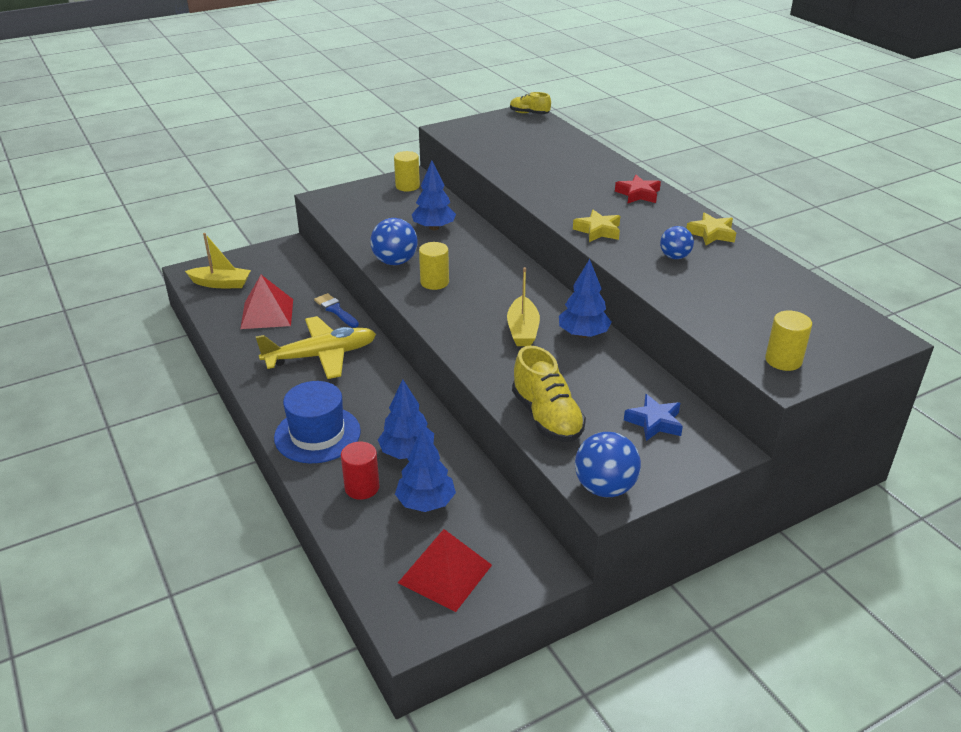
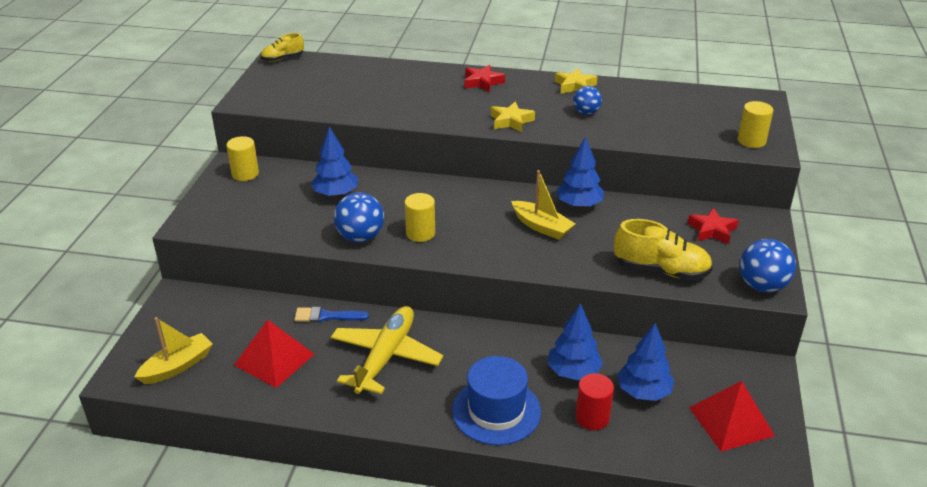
camera: 50 degrees left, 0 degrees up
(654, 422) = (712, 230): blue star -> red star

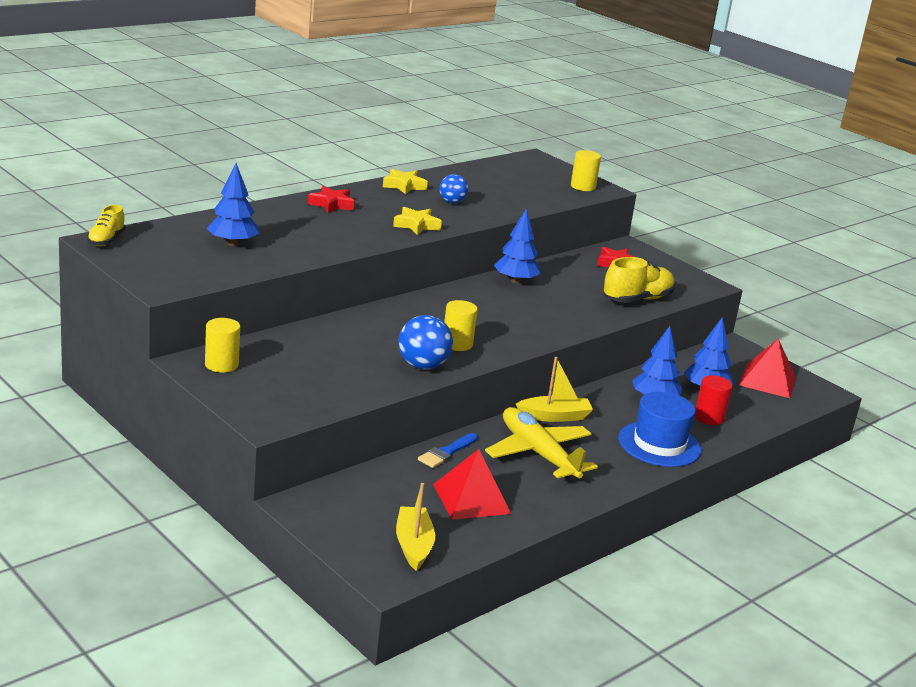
camera: 55 degrees left, 10 degrees down
(336, 194) = (335, 346): blue tree -> blue tree (232, 243)
(541, 227) = (522, 304): yellow boat -> yellow boat (554, 416)
(762, 286) = (698, 284): blue ball -> none

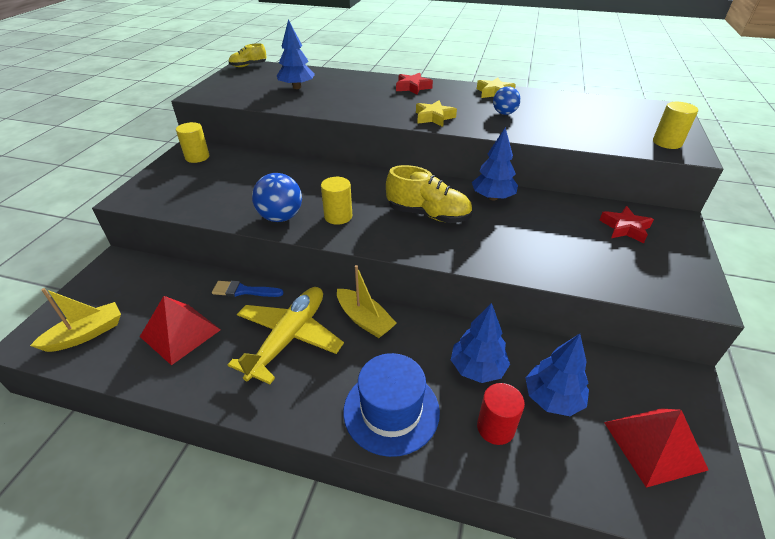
camera: 60 degrees right, 15 degrees up
(637, 299) = (575, 267): yellow shoe -> yellow shoe (428, 214)

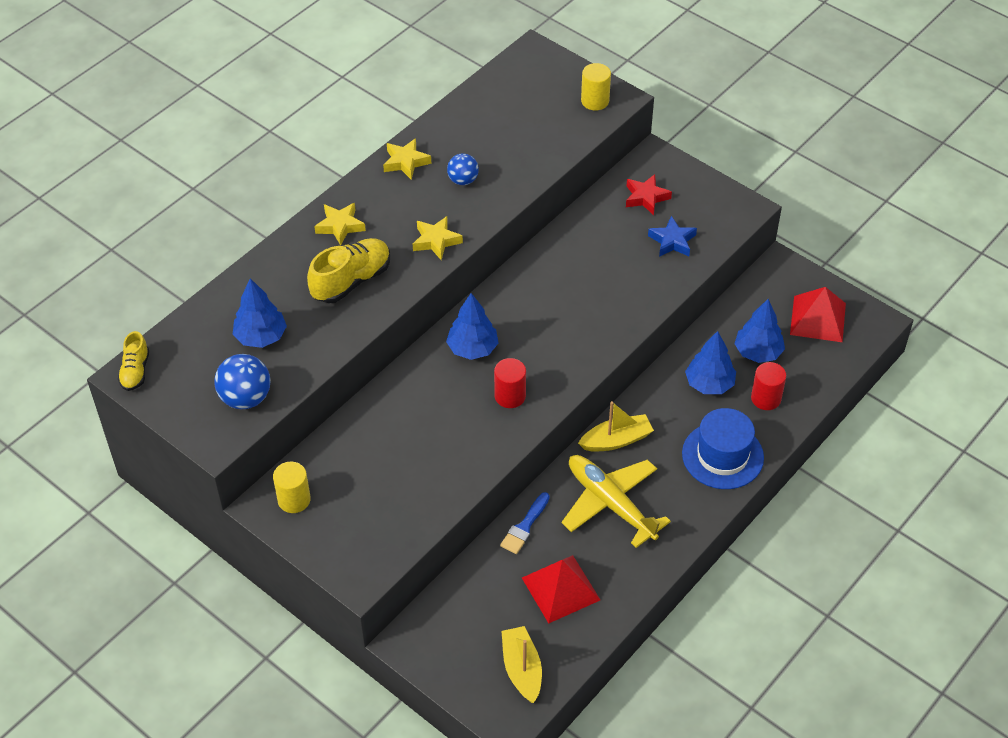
camera: 65 degrees left, 10 degrees up
(281, 217) = (484, 444): blue ball -> blue ball (245, 398)
(338, 216) = (510, 396): yellow cylinder -> red cylinder
(412, 87) = (340, 226): red star -> yellow star
(428, 214) = (547, 324): yellow shoe -> yellow shoe (351, 281)
(492, 197) = (547, 262): blue tree -> blue tree (472, 348)
(595, 258) = (672, 241): none -> blue star

